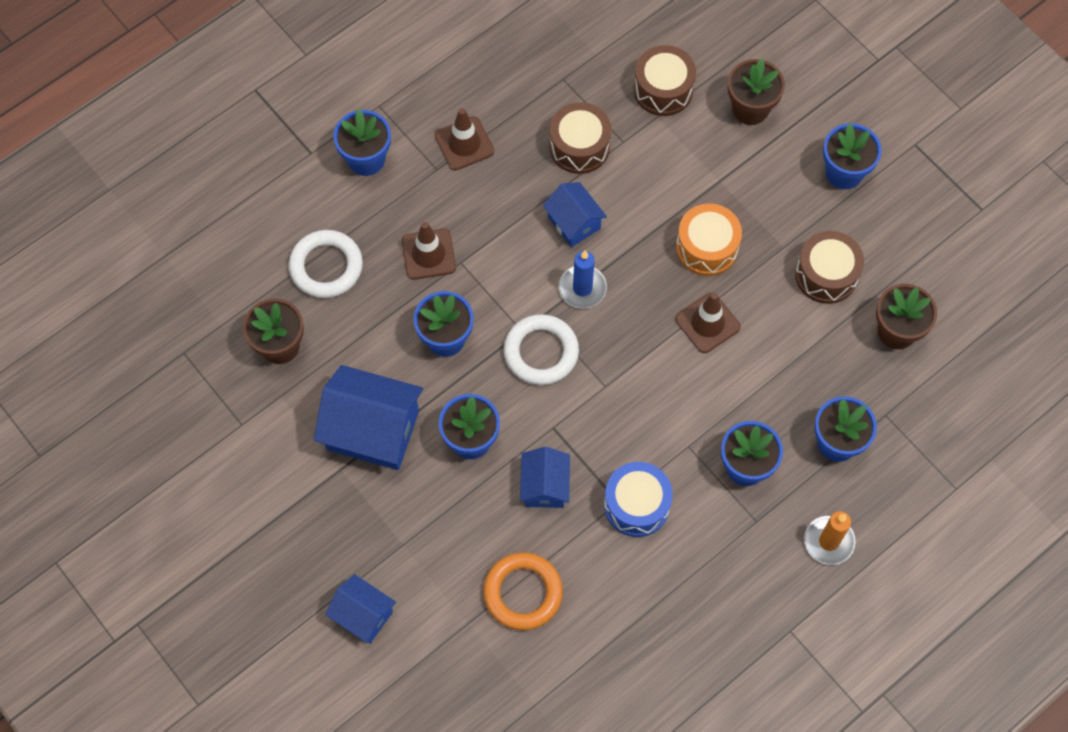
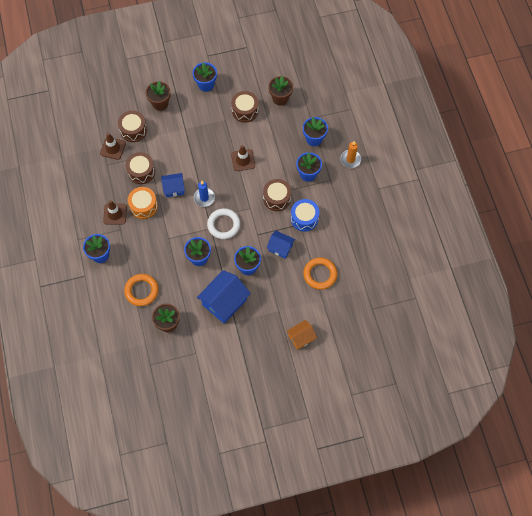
camera: 65 degrees left, 0 degrees up
(326, 267) = (141, 291): white ring -> orange ring
(363, 615) = (301, 337): blue house -> orange house
(428, 254) = (158, 249): brown traffic cone -> brown traffic cone (113, 148)
(654, 429) = (277, 198): none -> brown drum
(706, 247) = (211, 146): orange drum -> orange drum (143, 206)

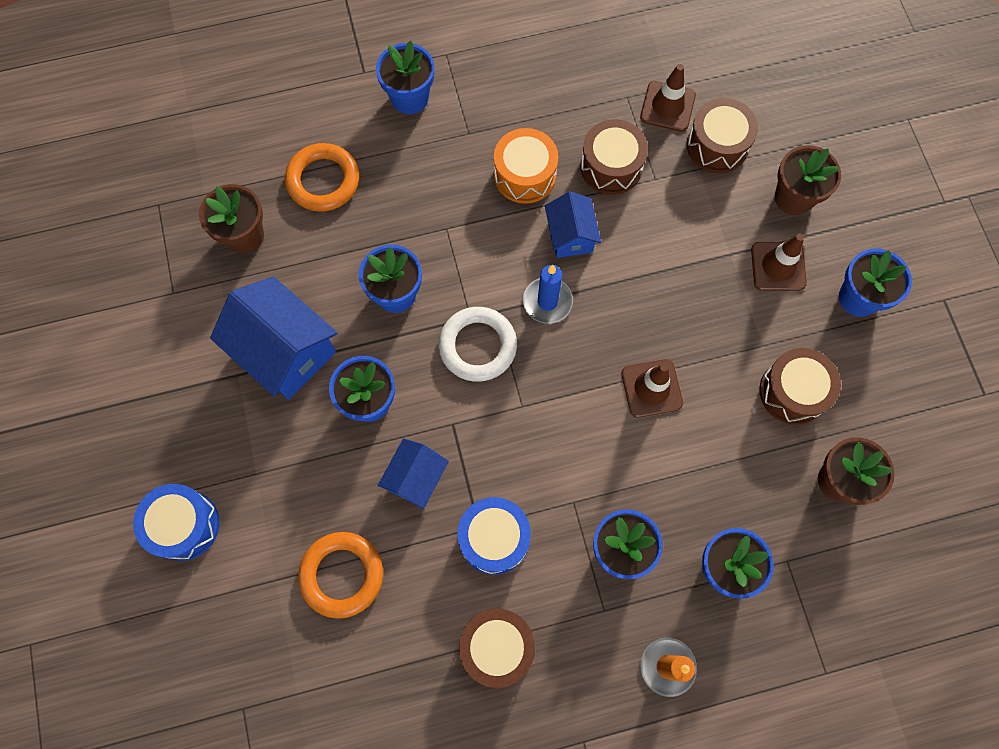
camera: 90 degrees right, 5 degrees up
(115, 214) = (505, 120): brown traffic cone -> brown traffic cone (778, 266)
(277, 198) = (549, 470): brown drum -> brown drum (497, 647)
(301, 337) = (184, 525): orange house -> blue drum

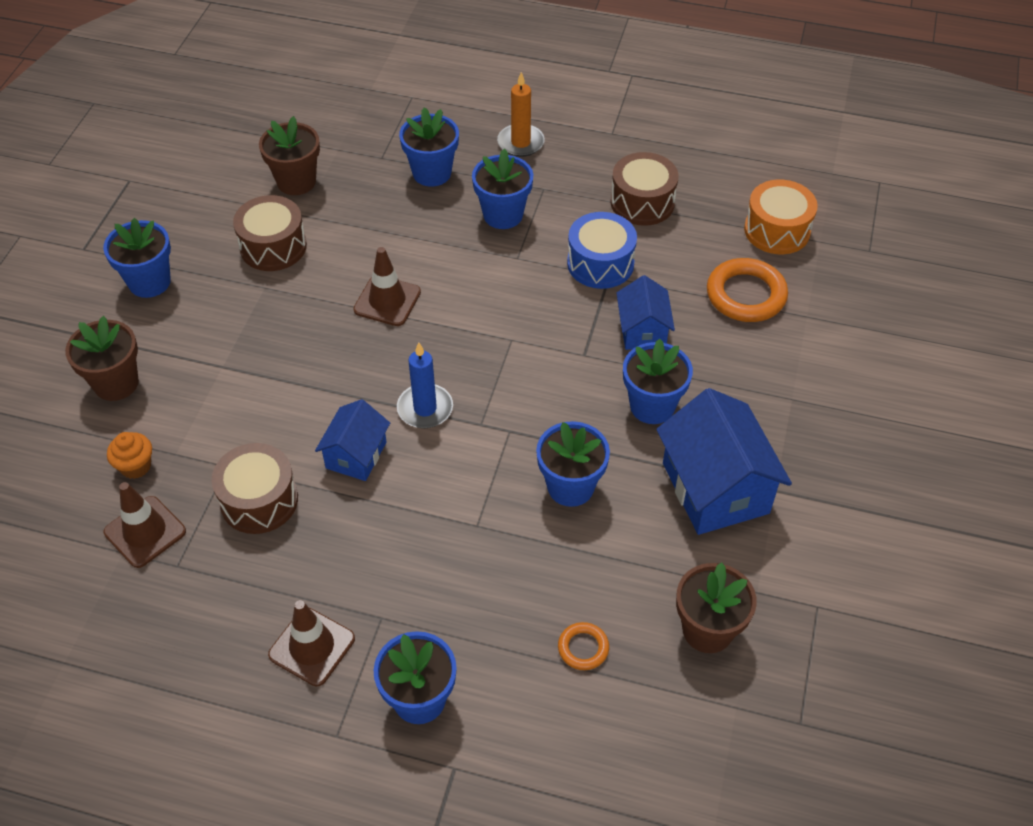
camera: 150 degrees left, 20 degrees down
(184, 525) = (878, 389): blue drum -> none
(323, 180) = (583, 648): orange ring -> orange ring, size x0.52
(416, 478) = (642, 330): blue house -> blue house turned 60 degrees counterclockwise
(478, 346) = (519, 403): white ring -> none
(525, 175) = (355, 538): orange drum -> orange drum (777, 230)
(717, 145) = (136, 466): brown drum -> orange cupcake
(778, 266) = (190, 336): brown traffic cone -> brown traffic cone (312, 647)

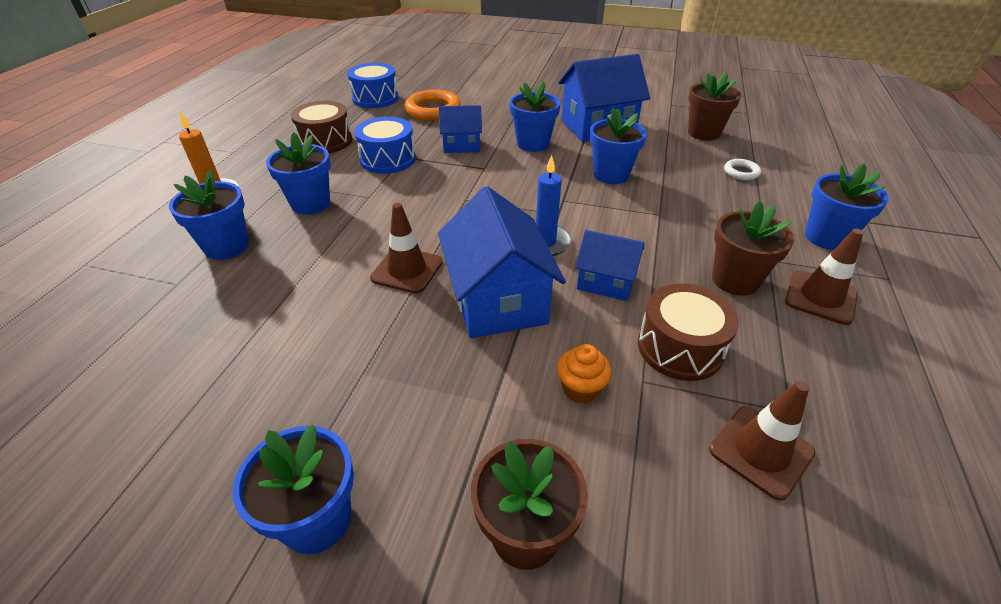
camera: 90 degrees left, 10 degrees down
(136, 466) = (667, 479): orange cupcake -> orange cupcake (580, 389)
(273, 247) = (292, 370): brown drum -> none
(296, 181) = (175, 357): brown flower pot -> brown flower pot (735, 280)
(338, 369) = (498, 300): none -> blue house
(583, 648) = (741, 172): orange ring -> white ring
(777, 230) = (375, 98): orange drum -> blue drum

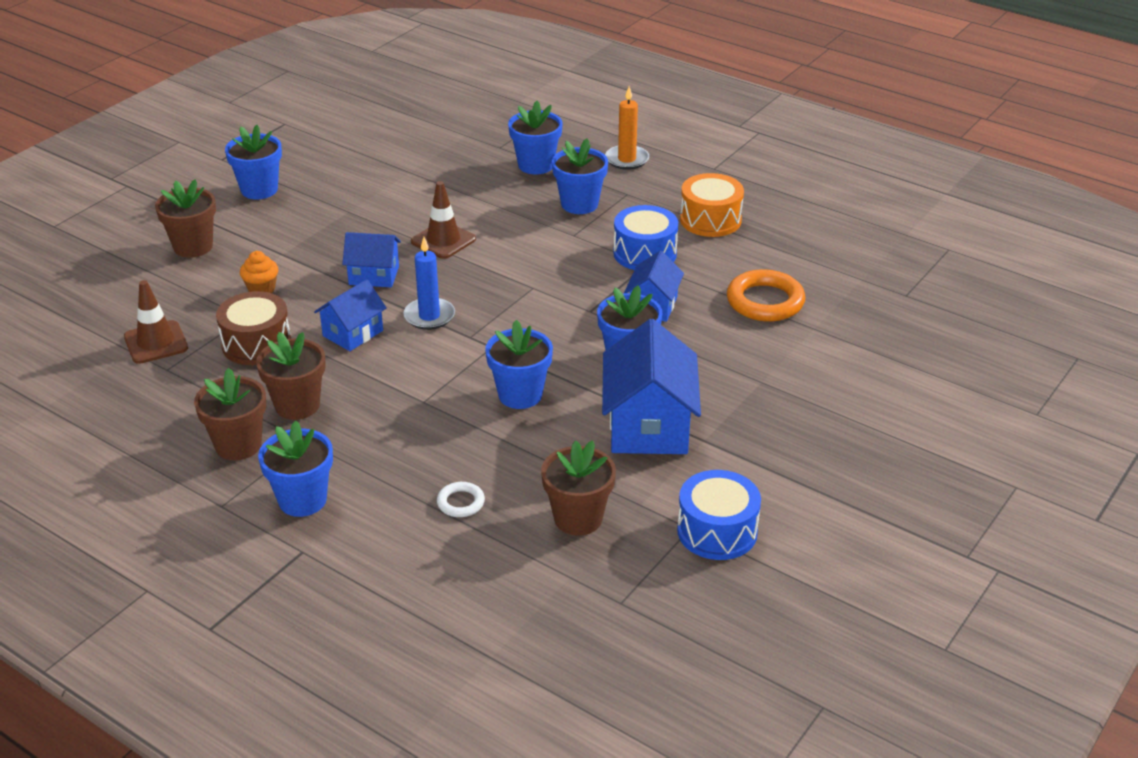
camera: 110 degrees right, 5 degrees down
(325, 141) = (710, 220): brown drum -> orange drum
(375, 98) = (824, 263): blue drum -> blue drum (717, 531)
(498, 300) = (374, 275): blue house -> blue house, size x0.58
(820, 297) = (238, 445): brown traffic cone -> brown flower pot

